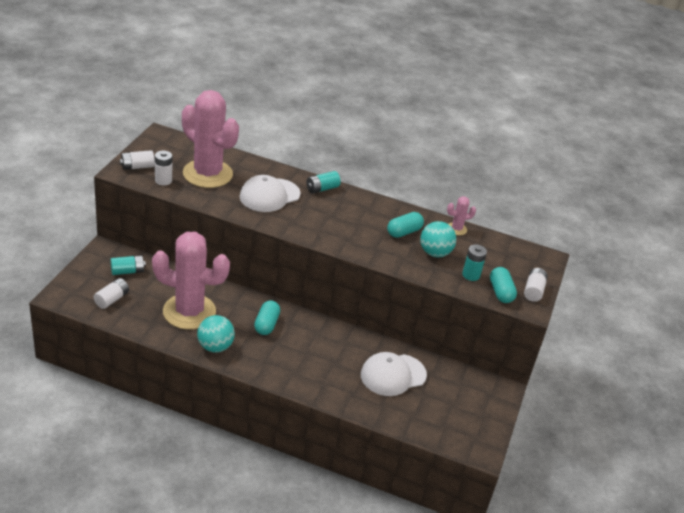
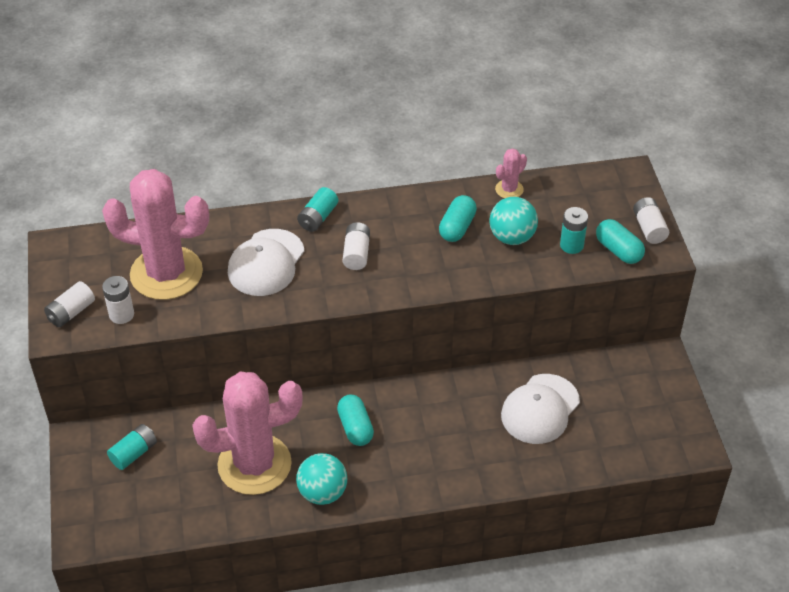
camera: 25 degrees left, 10 degrees up
(112, 299) = (149, 503): white battery -> white battery (356, 253)

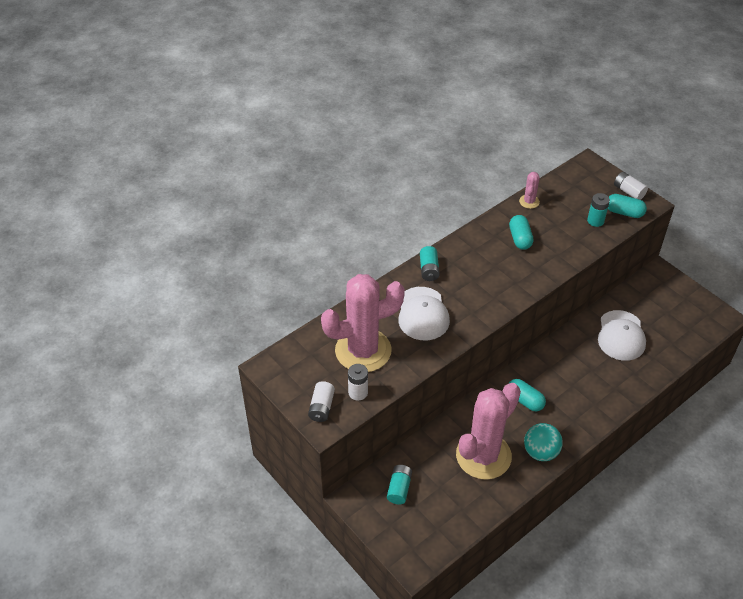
camera: 30 degrees left, 0 degrees up
(356, 253) = (474, 282): white battery -> none
(512, 237) = (557, 231): turquoise ball -> none

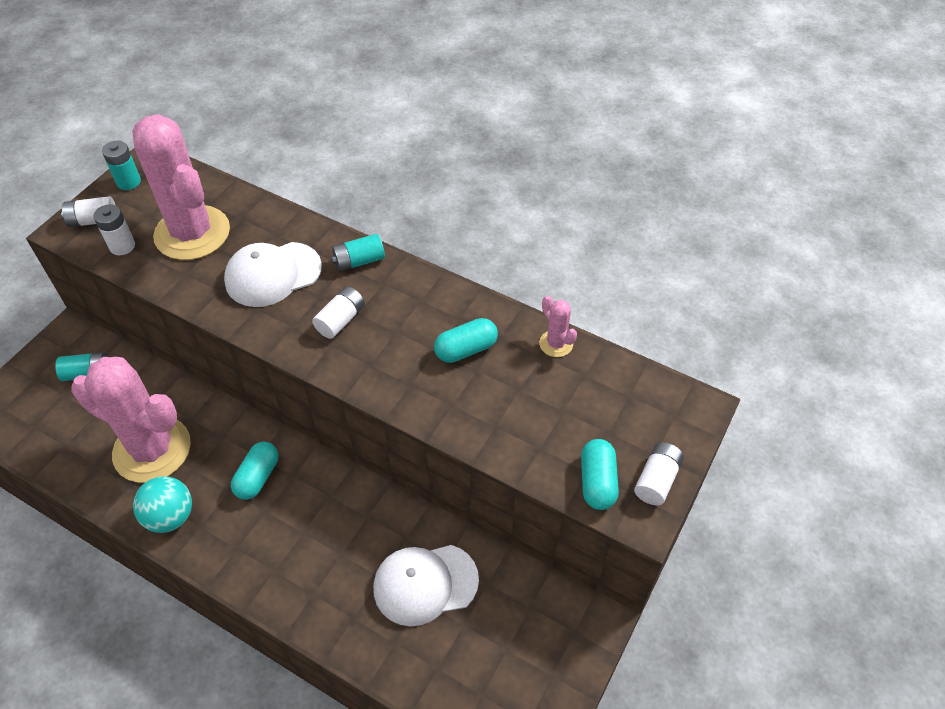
camera: 70 degrees right, 5 degrees up
(476, 288) = (340, 320): none -> white battery
(529, 201) = (556, 344): pink cactus -> pink cactus turned 60 degrees clockwise
(595, 221) = (555, 442): turquoise battery -> turquoise battery (128, 182)

